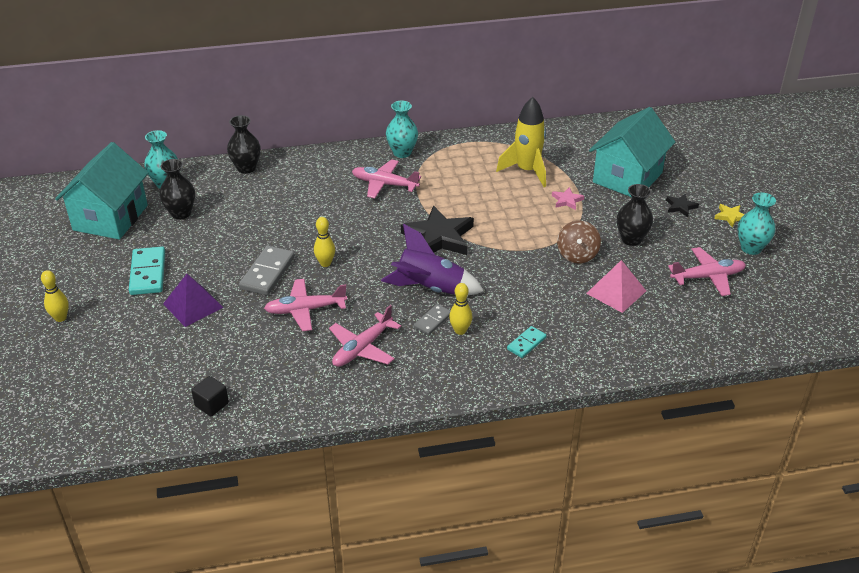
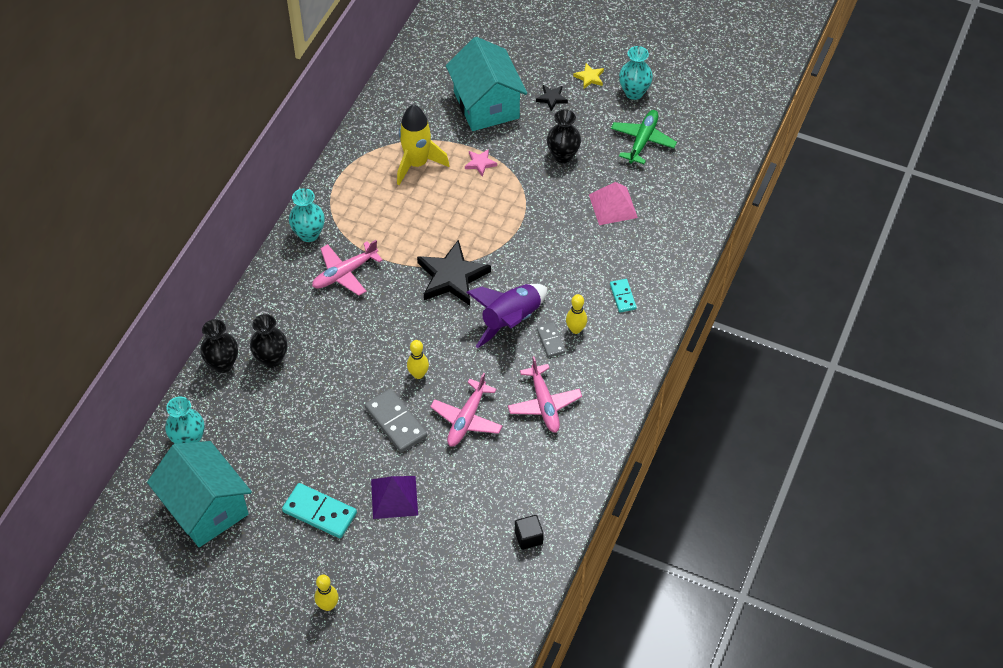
camera: 55 degrees left, 15 degrees up
(181, 213) = (249, 448): black vase -> black vase (271, 359)
(577, 255) = (551, 201): brown spinning top -> none
(708, 277) = (642, 140): pink plane -> green plane

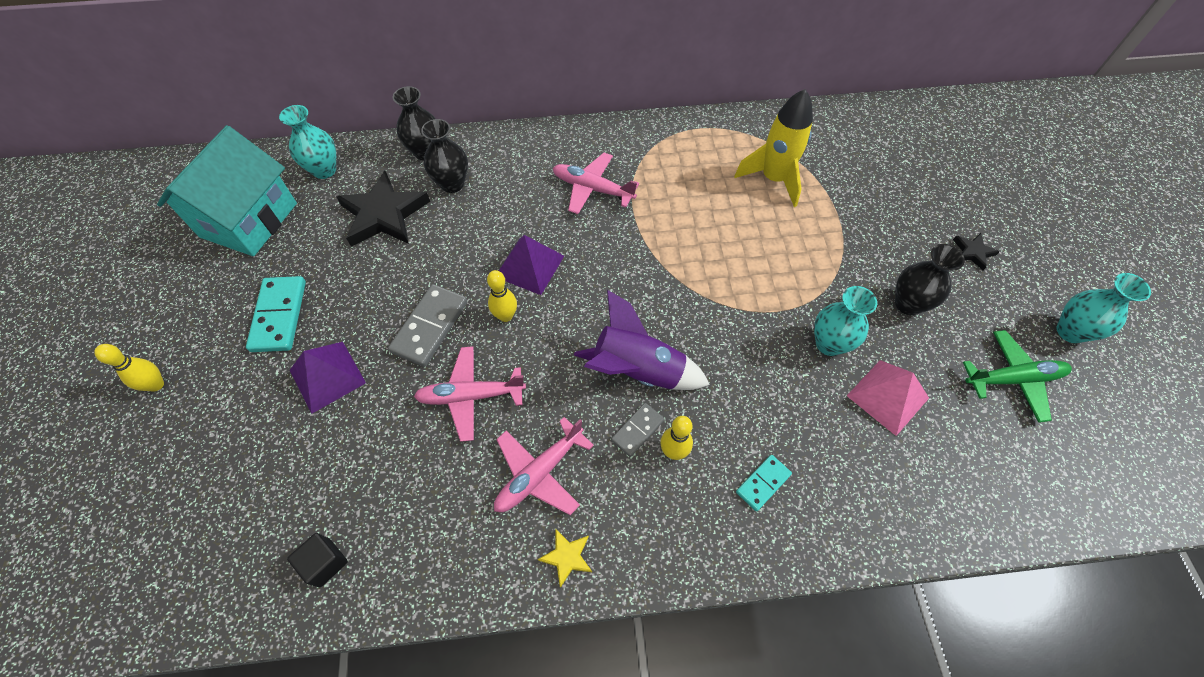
camera: 60 degrees right, 5 degrees up
(309, 234) = (618, 140): turquoise vase -> turquoise vase (829, 344)
(386, 342) = (529, 266): none -> purple pyramid
(452, 277) = (655, 282): black star -> black star (384, 214)
(480, 163) = (823, 231): pink star -> none
(486, 105) = (902, 198): turquoise house -> none
(589, 77) = (1040, 274): yellow star -> yellow star (567, 557)

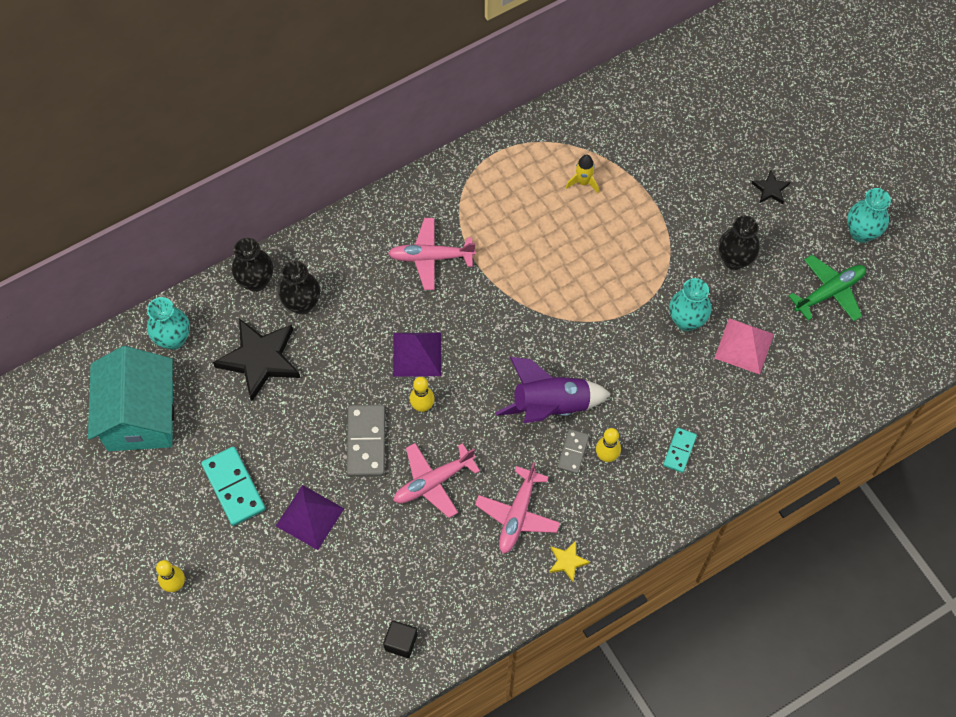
camera: 25 degrees left, 5 degrees up
(773, 179) = (583, 182): yellow rocket -> yellow rocket, size x0.51

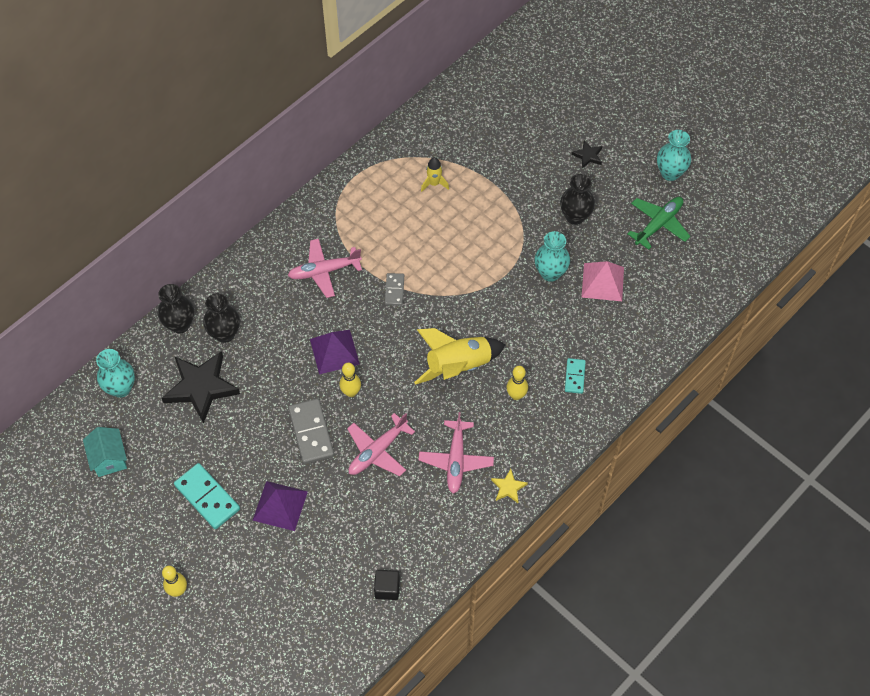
camera: 15 degrees left, 5 degrees down
(140, 416) = (109, 459): turquoise house -> turquoise house, size x0.51
(550, 406) = (458, 366): purple rocket -> yellow rocket
(573, 452) = (487, 399): grey domino -> grey domino (394, 290)

